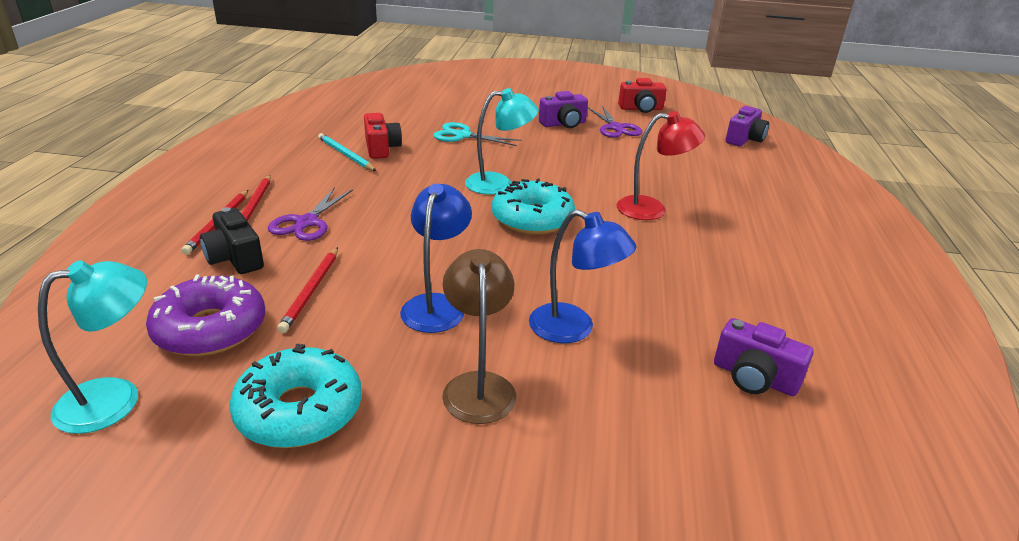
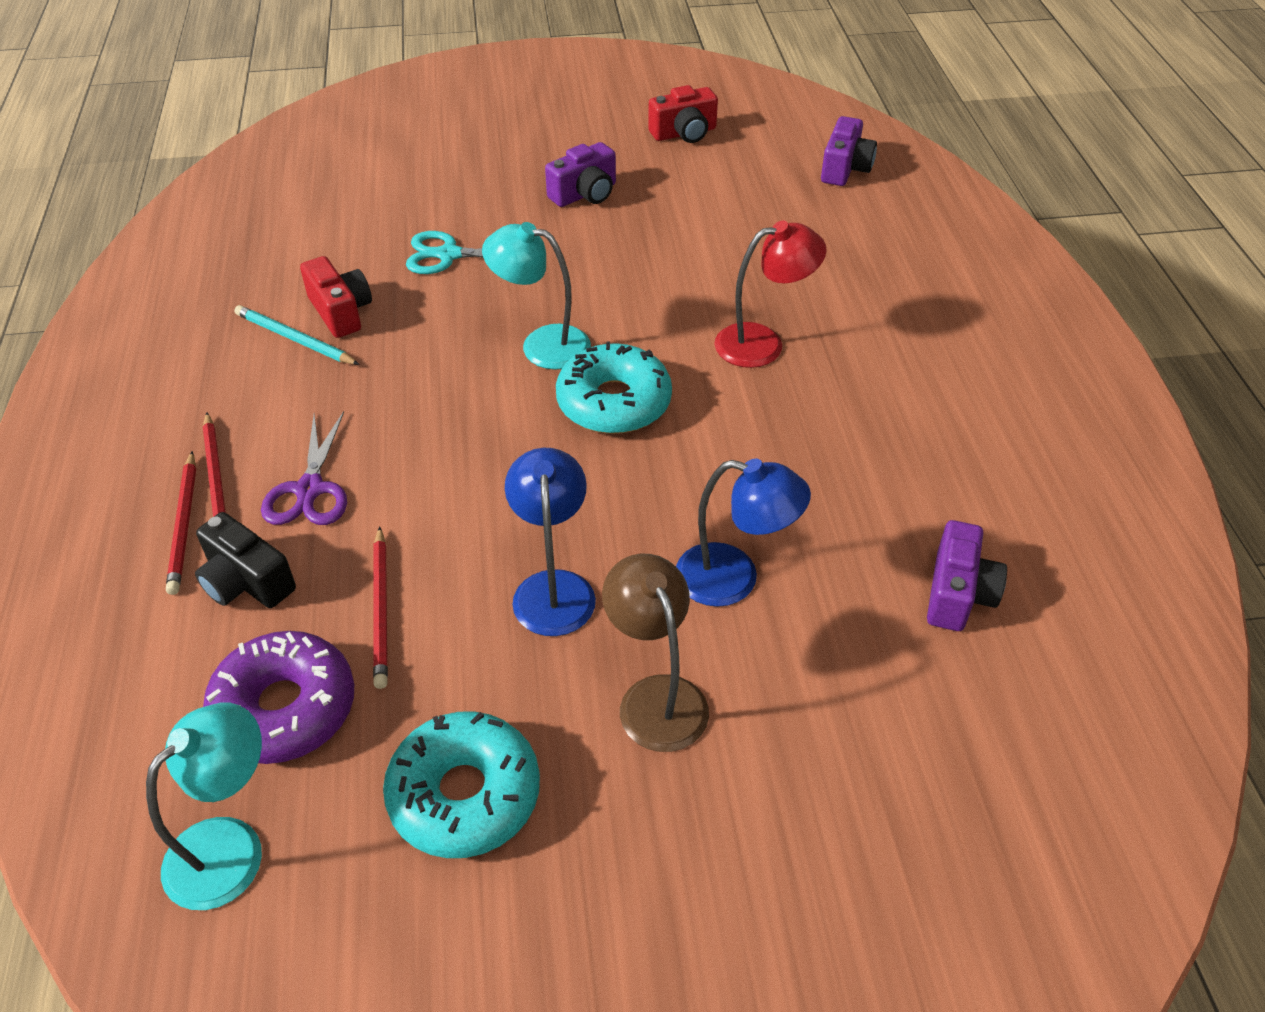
camera: 15 degrees left, 15 degrees up
(499, 183) = (542, 344): turquoise lamp -> turquoise lamp turned 135 degrees counterclockwise
(616, 128) = (662, 185): purple scissors -> none
(754, 378) = (958, 594): purple camera -> purple camera turned 90 degrees counterclockwise

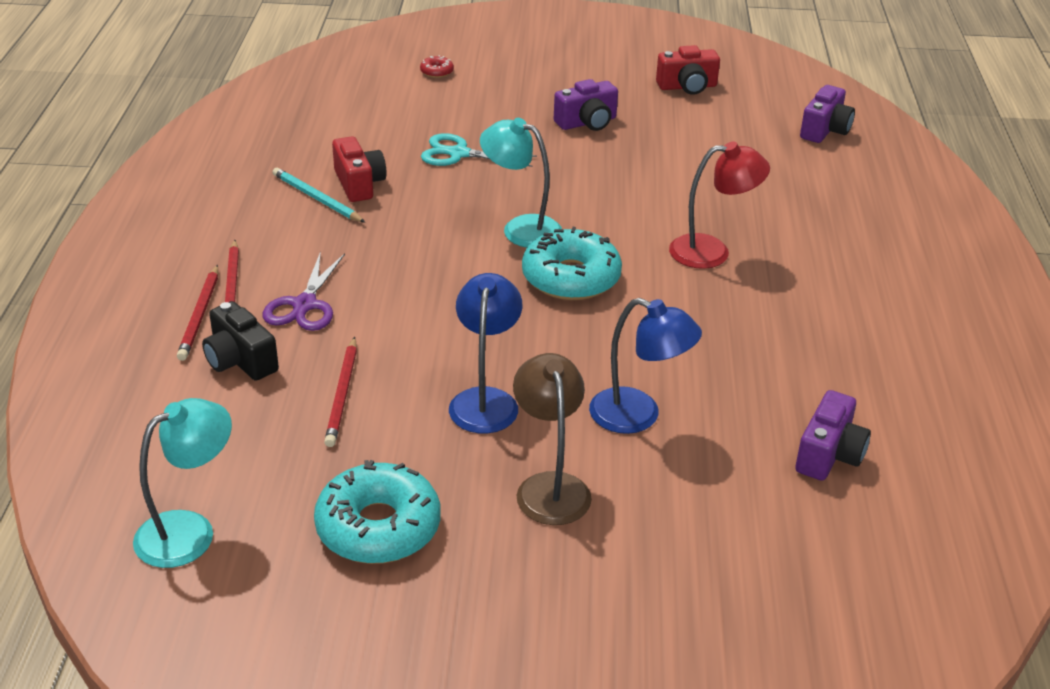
camera: 10 degrees right, 10 degrees down
(285, 708) = (251, 448): purple donut -> none
(400, 150) = (437, 72): none -> red donut

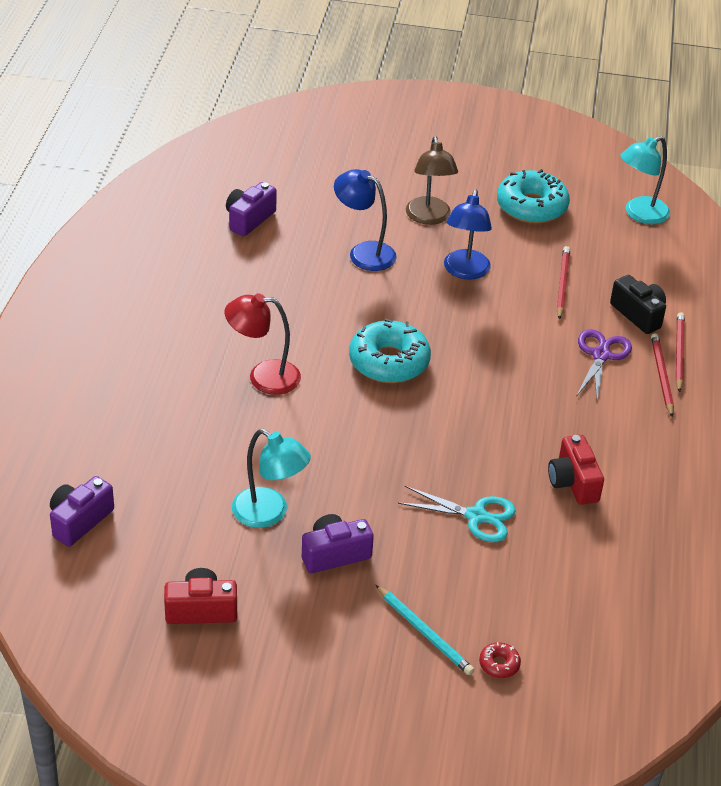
camera: 175 degrees left, 5 degrees up
(316, 198) = (610, 467): turquoise pencil -> turquoise pencil (424, 632)
(521, 228) = (424, 415): turquoise lamp -> turquoise lamp (269, 513)

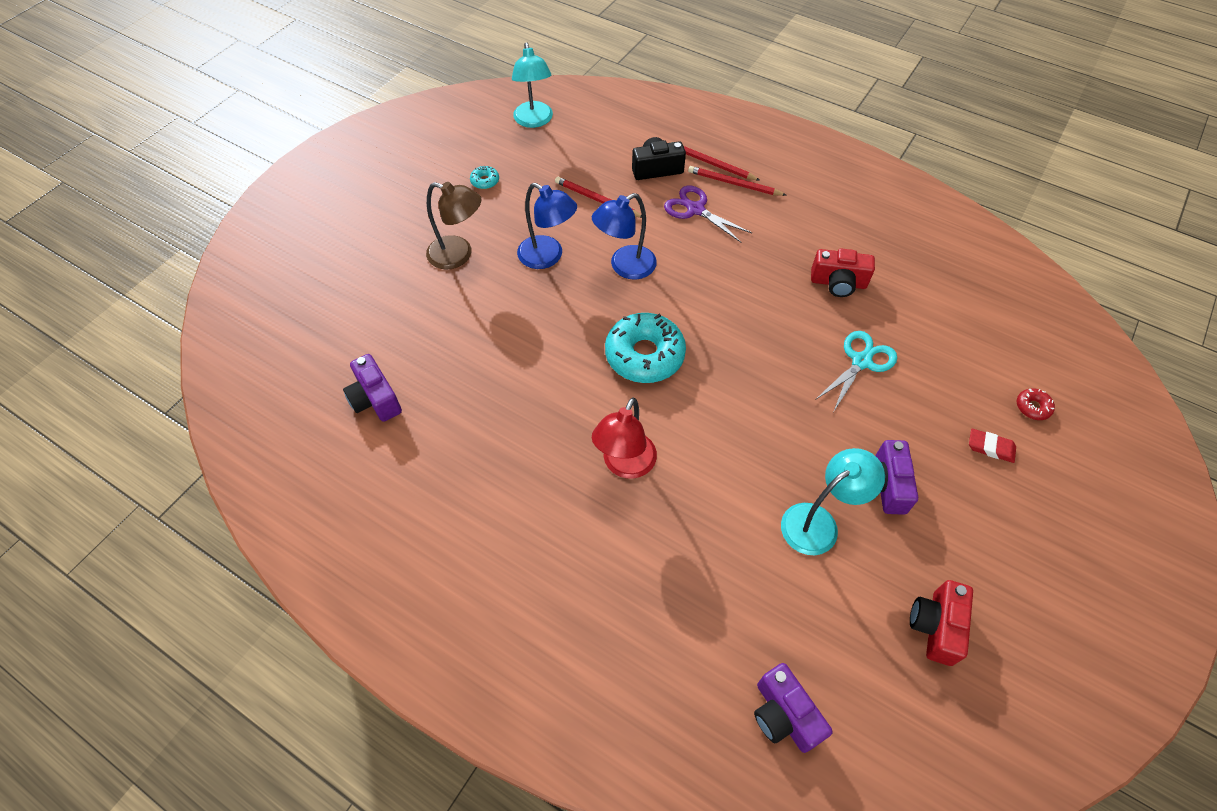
camera: 65 degrees left, 15 degrees up
(364, 252) = (481, 321): blue lamp -> blue lamp (625, 267)
(424, 632) = (990, 447): turquoise pencil -> red eraser
(531, 206) = (485, 181): turquoise donut -> turquoise donut, size x0.43

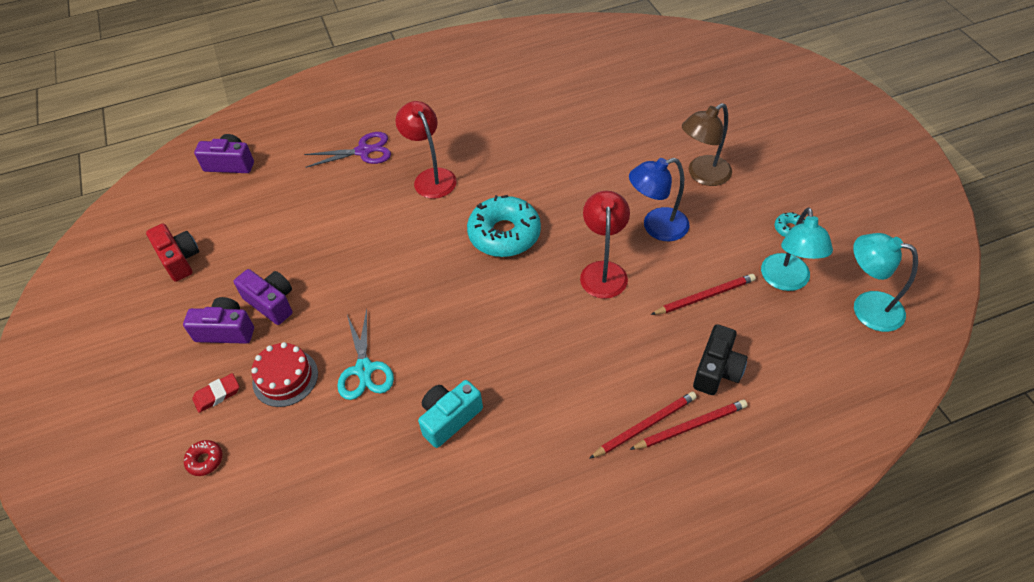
camera: 130 degrees right, 5 degrees down
(375, 399) = (596, 88): purple camera -> purple camera (226, 331)
(625, 267) = (603, 271): blue lamp -> red lamp
(695, 209) = (633, 366): purple scissors -> purple scissors (363, 151)
(818, 522) = (292, 248): turquoise lamp -> turquoise lamp (786, 281)
(838, 283) = (449, 418): red camera -> turquoise camera
(925, 410) = (285, 378): none -> red cake

